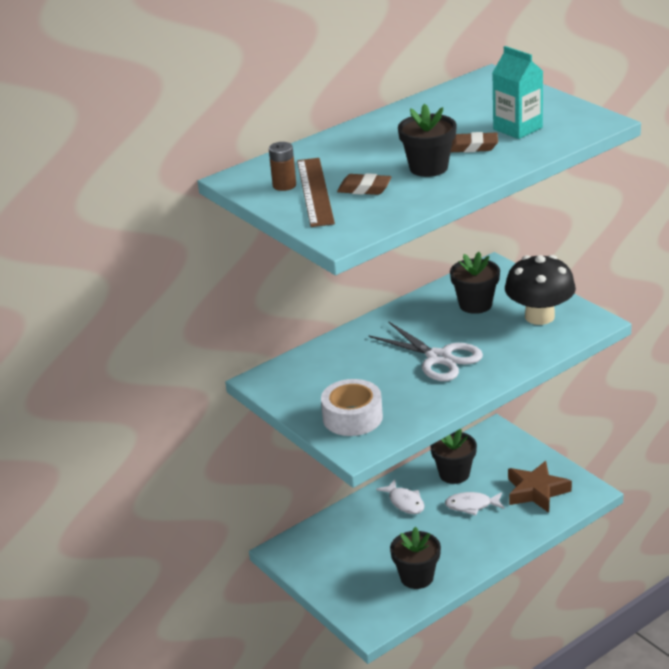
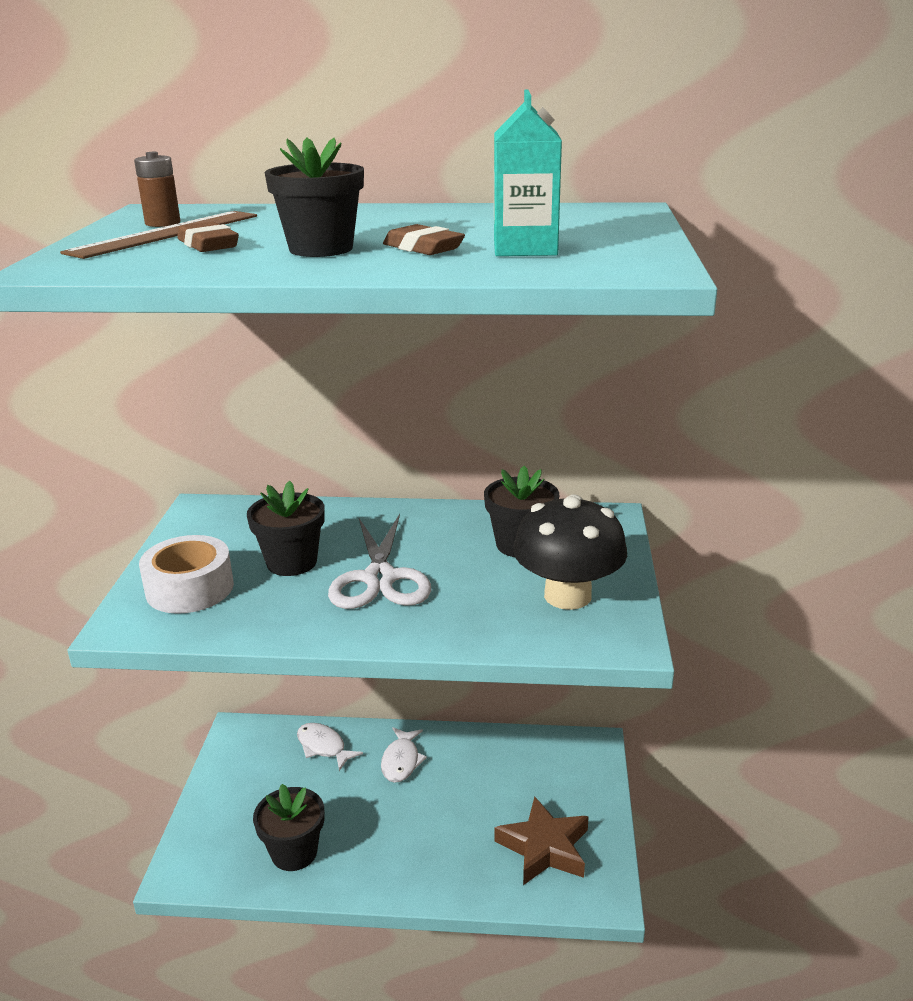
camera: 40 degrees right, 5 degrees down
(454, 474) = (488, 765): black flower pot -> black flower pot (291, 562)
(471, 505) = (456, 813): white fish -> white fish (323, 747)

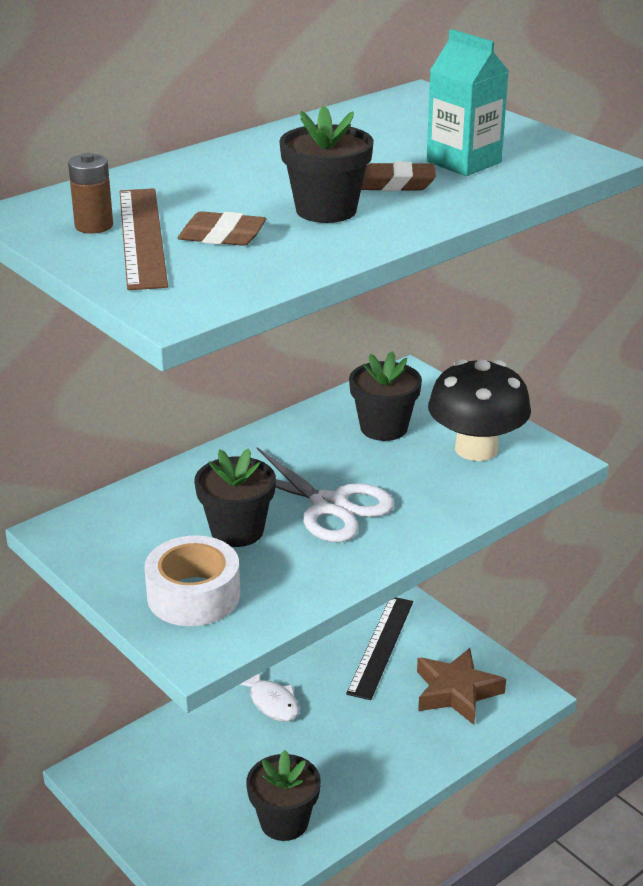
camera: 45 degrees left, 5 degrees up
(323, 747) = (190, 734): white fish -> none
(532, 772) = (380, 646): none -> black ruler

